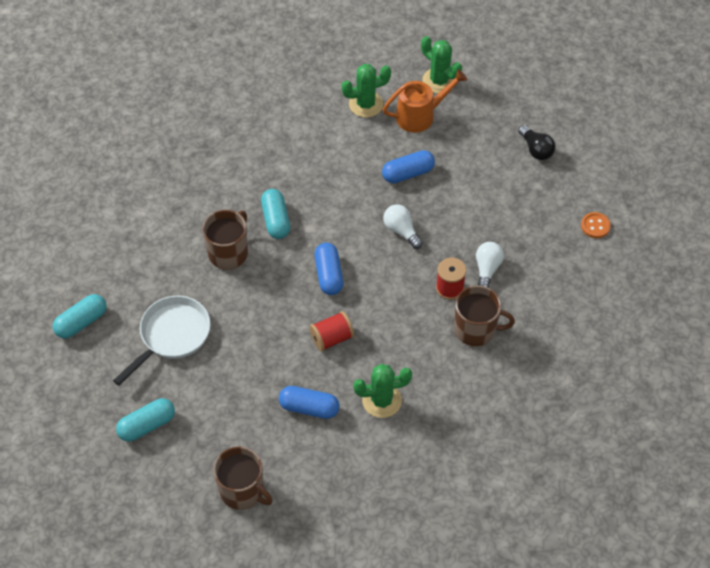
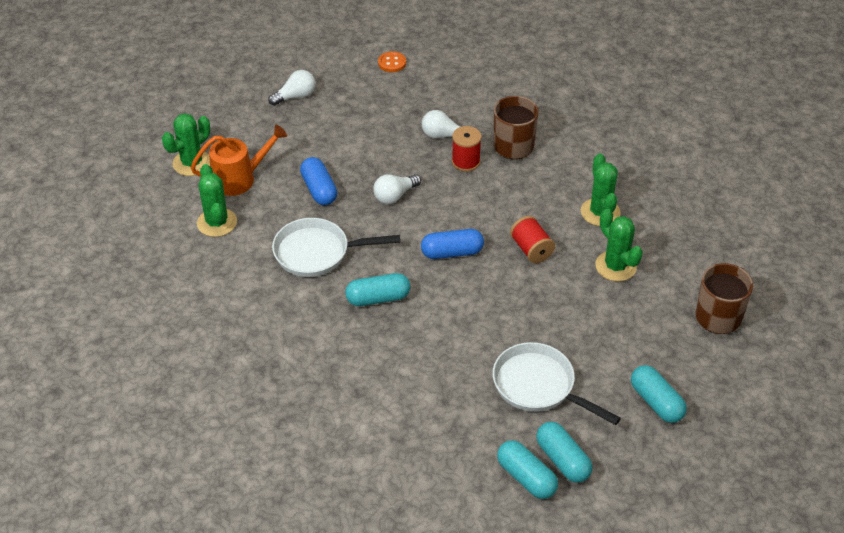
camera: 90 degrees left, 10 degrees down
(95, 349) = (562, 460): none -> turquoise capsule
(229, 253) = (423, 339): brown mug -> none
(309, 407) = (615, 266): blue capsule -> green cactus
(329, 175) = (317, 253): none -> white pan
(420, 115) = (239, 179): orange watering can -> orange watering can turned 90 degrees clockwise
(536, 149) = (295, 96): black light bulb -> white light bulb

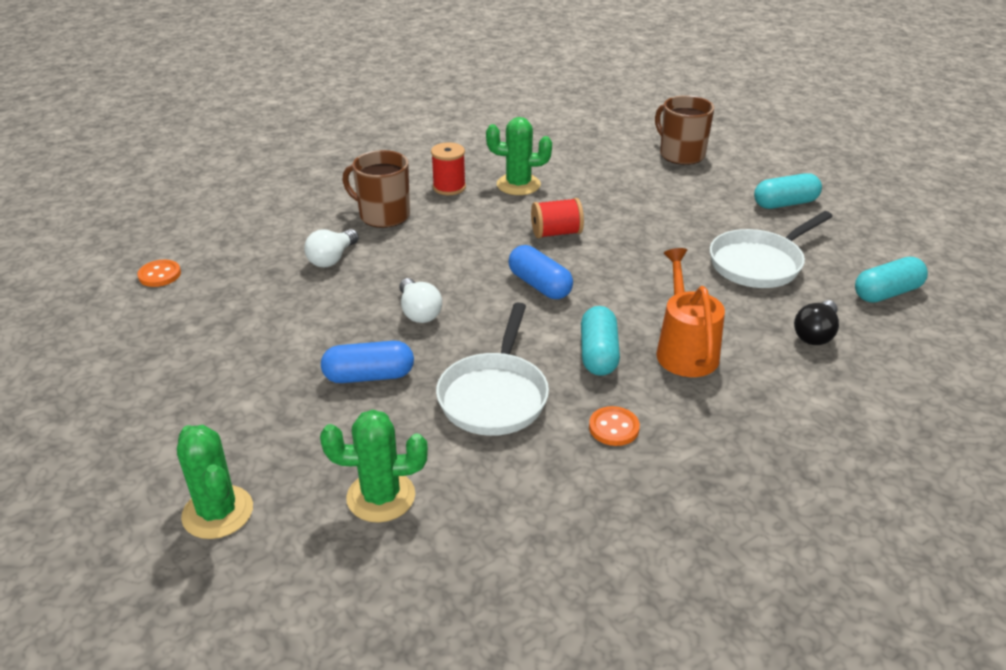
camera: 75 degrees left, 10 degrees down
(239, 179) = (294, 457): orange watering can -> orange watering can (684, 350)
(295, 96) = (150, 371): white light bulb -> none
(302, 316) = (614, 428): none -> orange button
(446, 426) = (815, 334): none -> black light bulb
(452, 252) = (539, 285): blue capsule -> blue capsule turned 45 degrees counterclockwise
(466, 162) = (390, 250): red spool -> red spool (449, 187)
(562, 460) = (861, 267): turquoise capsule -> none
(615, 266) = (599, 191): green cactus -> none

